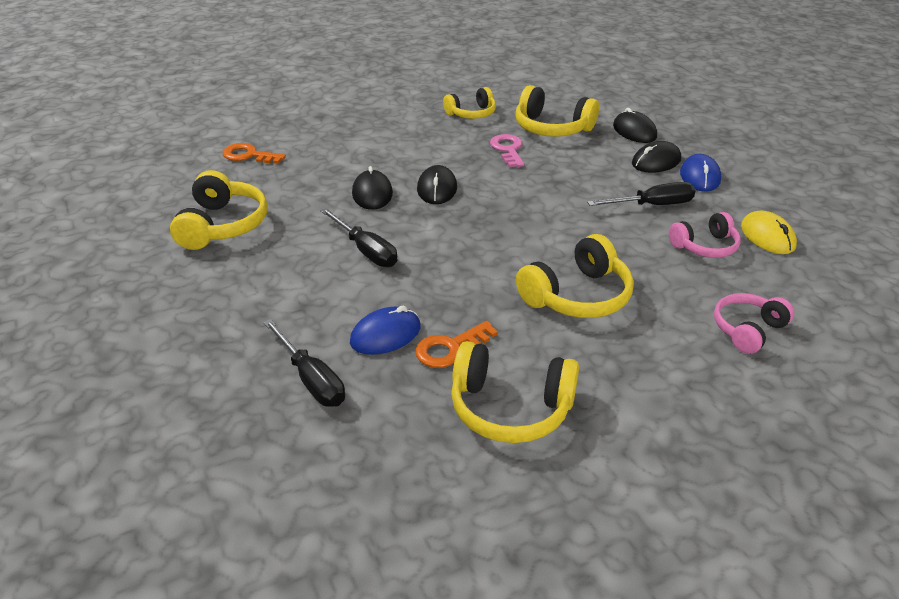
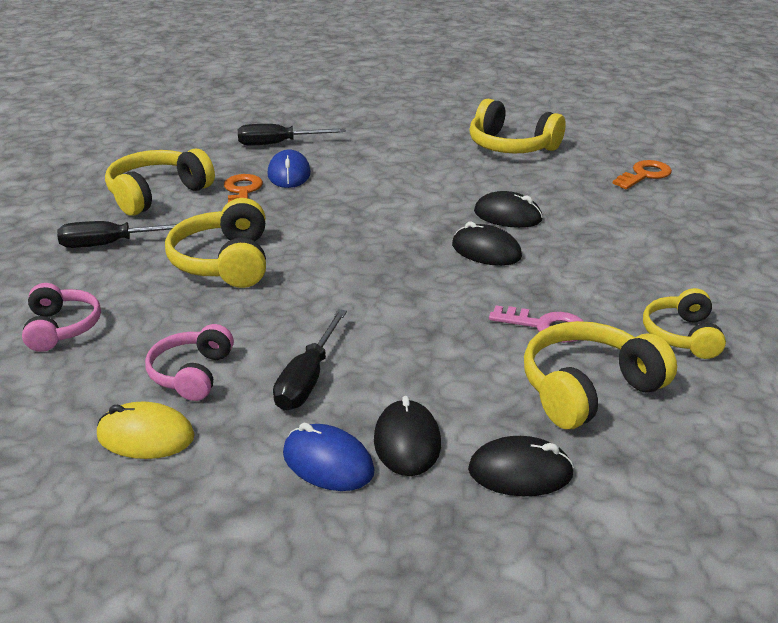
camera: 120 degrees right, 5 degrees down
(366, 250) = (408, 191): black screwdriver -> black screwdriver (111, 244)

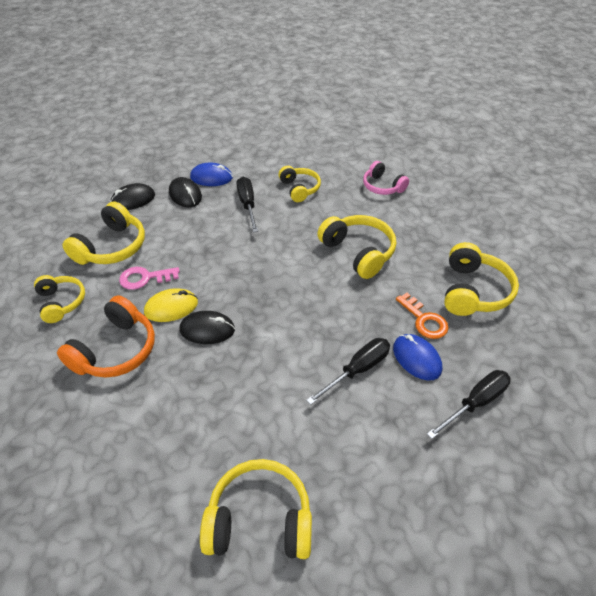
camera: 150 degrees right, 15 degrees up
(111, 244) = (435, 239): black screwdriver -> black screwdriver (357, 370)
(146, 436) = (288, 162): yellow mouse -> yellow mouse (171, 307)
(192, 374) = (299, 189): pink headphones -> yellow headphones
(507, 216) = (209, 380): black mouse -> none
(608, 265) = (116, 350): none -> orange headphones
(644, 175) = (98, 521): orange key -> none

